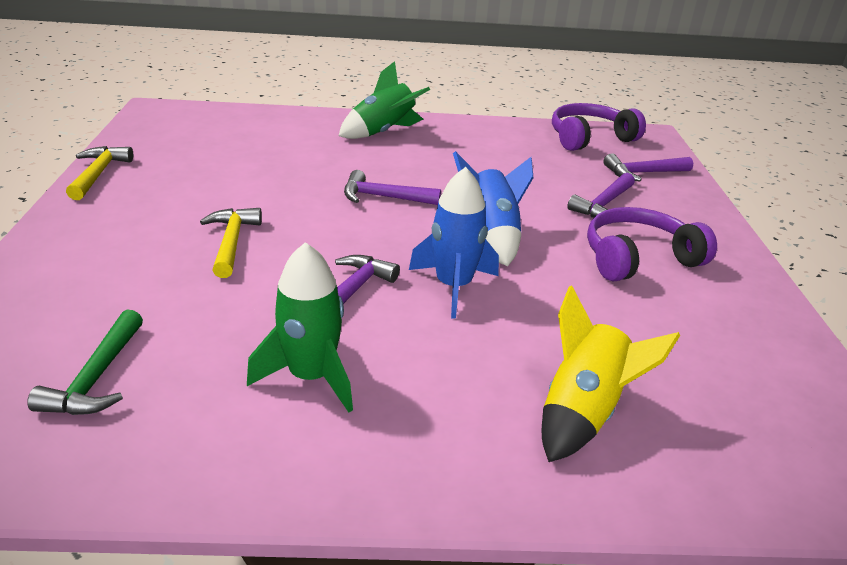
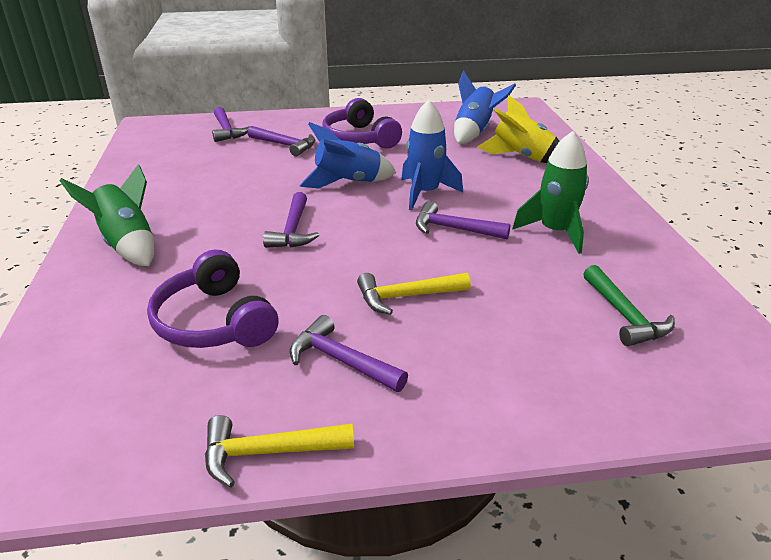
camera: 95 degrees left, 0 degrees up
(96, 378) = (625, 316): green hammer -> green hammer turned 75 degrees clockwise
(166, 203) = (341, 360): none -> purple hammer
(589, 138) = (153, 146): purple headphones -> purple headphones (214, 321)
(696, 378) = (474, 132): none -> blue rocket

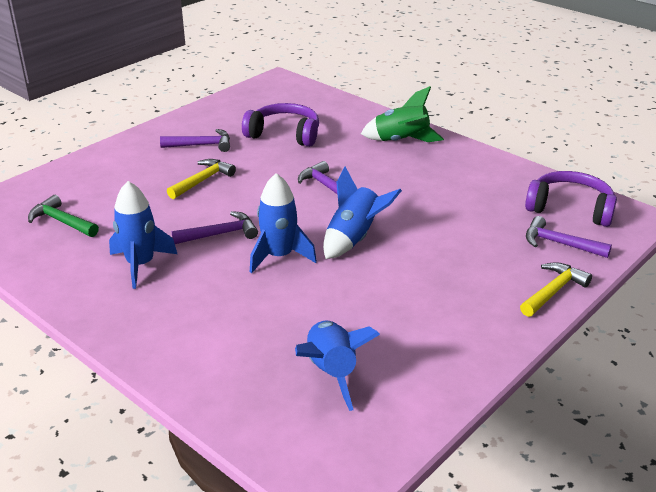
camera: 140 degrees right, 0 degrees up
(268, 452) = (193, 114): yellow hammer -> yellow hammer (553, 291)
(285, 145) = (475, 252): purple hammer -> none
(360, 138) = (430, 296): purple headphones -> purple headphones (570, 208)
(521, 157) = (237, 350): yellow rocket -> none
(555, 232) = (140, 265): green rocket -> blue rocket

